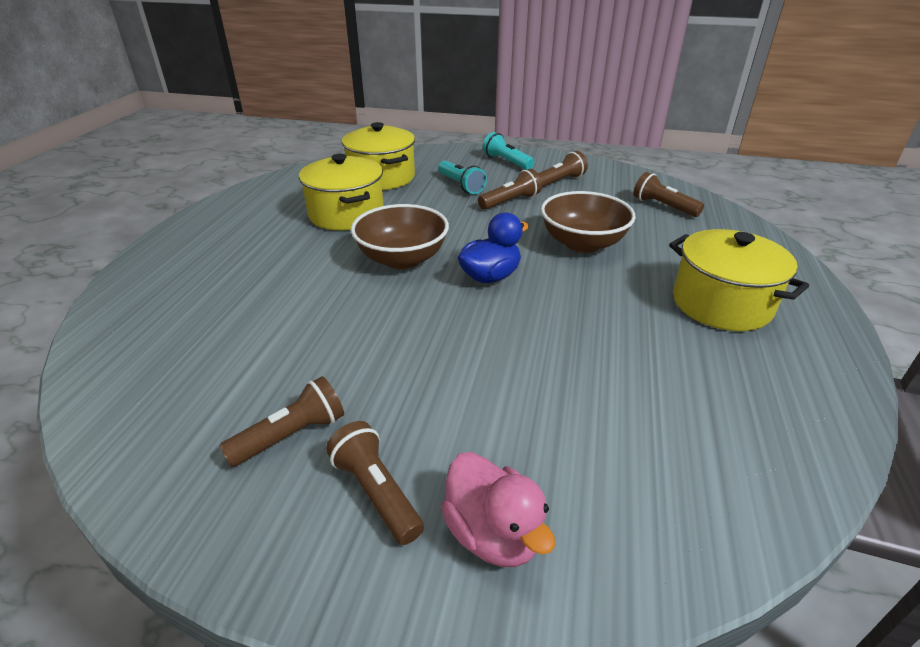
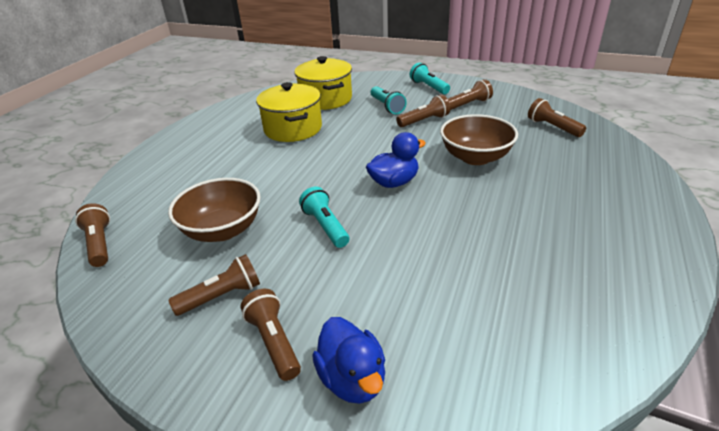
camera: 10 degrees right, 0 degrees up
(100, 374) = (99, 244): none -> brown flashlight
(402, 259) = (328, 166): brown bowl -> brown bowl (222, 230)
(414, 335) = (325, 226): none -> turquoise flashlight
(493, 533) = (352, 379): pink duck -> blue duck
(721, 303) = (581, 212): yellow pot -> none

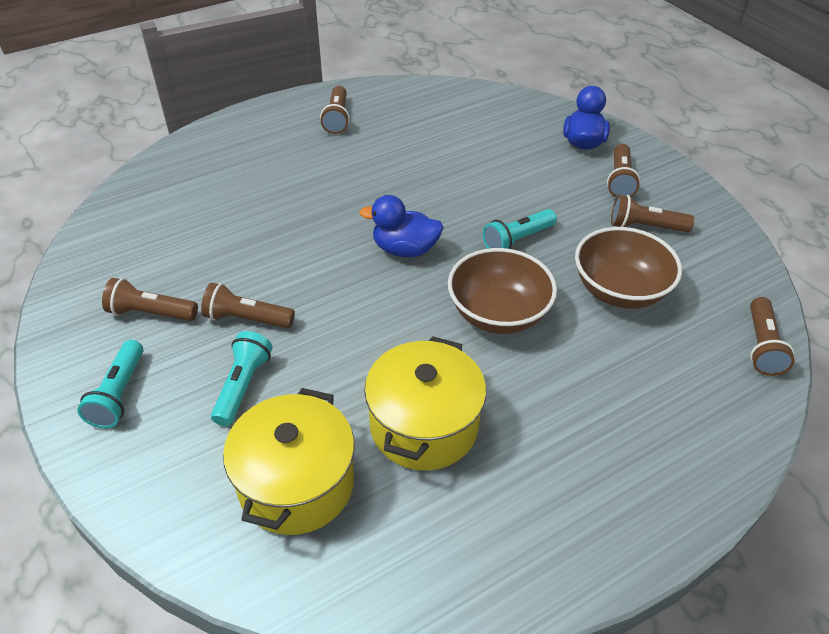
camera: 145 degrees left, 10 degrees up
(325, 226) = (517, 240): turquoise flashlight -> turquoise flashlight turned 45 degrees clockwise
(475, 157) = (289, 231): brown bowl -> brown bowl (498, 314)
(552, 127) = (153, 218): brown flashlight -> brown flashlight (337, 118)

